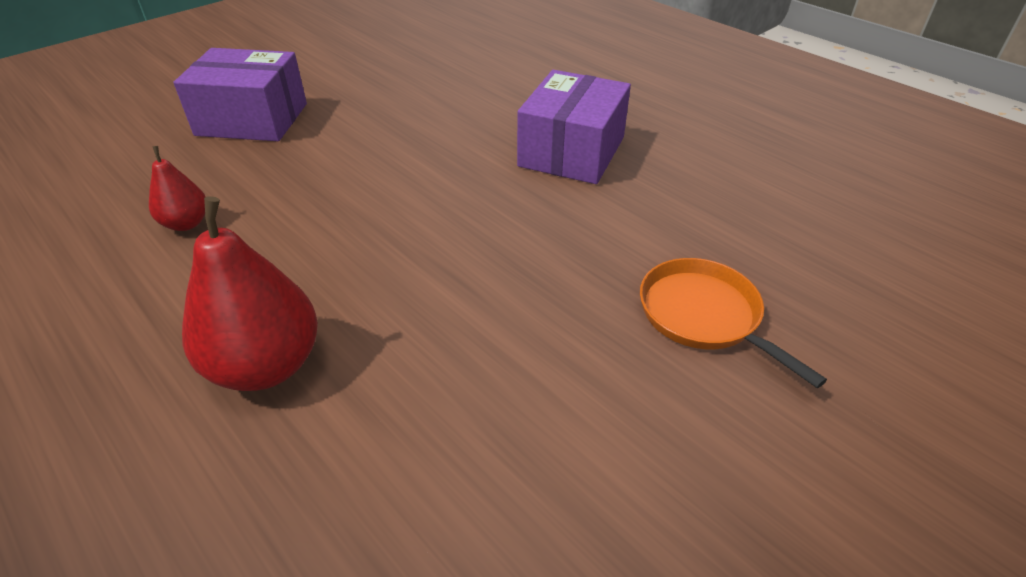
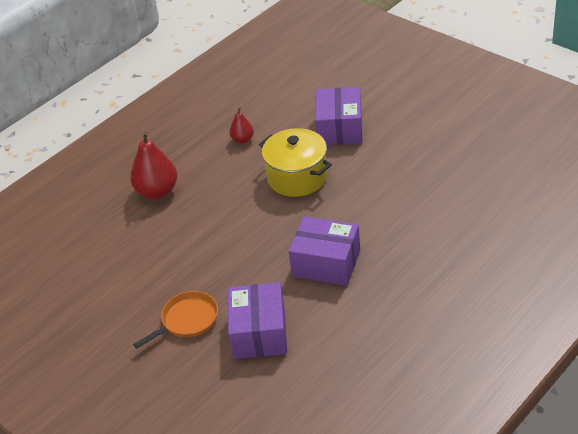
camera: 90 degrees right, 0 degrees up
(349, 166) = (297, 177): none -> yellow pot
(728, 224) = (259, 333): none -> purple box

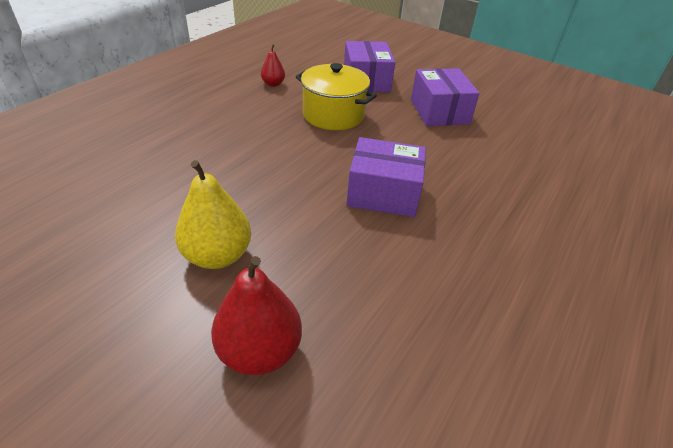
camera: 15 degrees left, 0 degrees up
(157, 191) = (183, 120): red pear -> red pear (259, 351)
(187, 320) = (217, 255): orange pan -> yellow pear
(259, 333) = (316, 272): purple box -> purple box (439, 111)

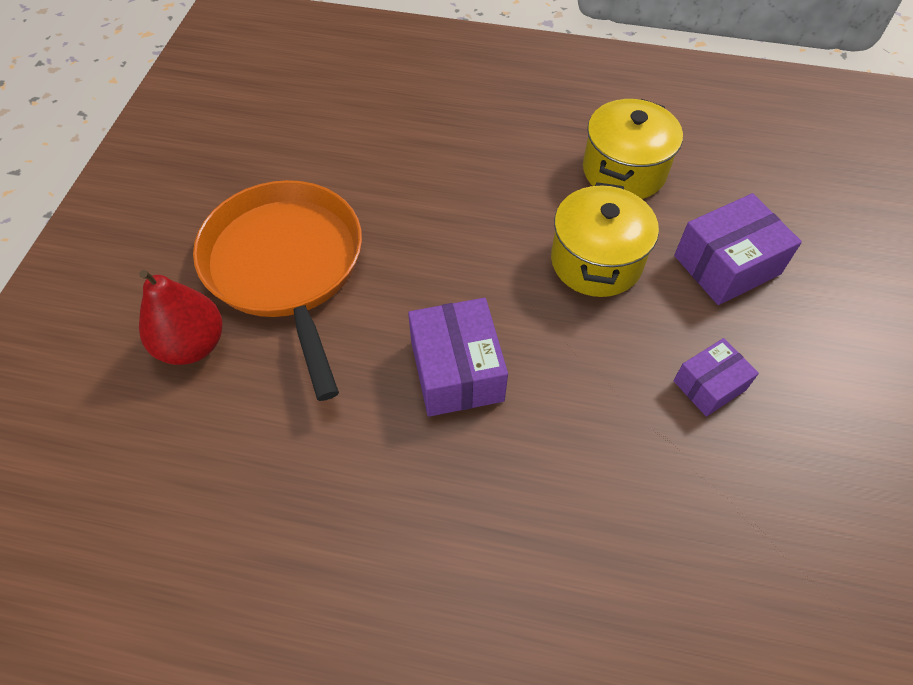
camera: 70 degrees right, 15 degrees up
(217, 255) = (285, 266): yellow pear -> orange pan
(273, 84) = (624, 170): red pear -> yellow pot
(439, 111) = (709, 385): purple box -> purple box, size x0.62

